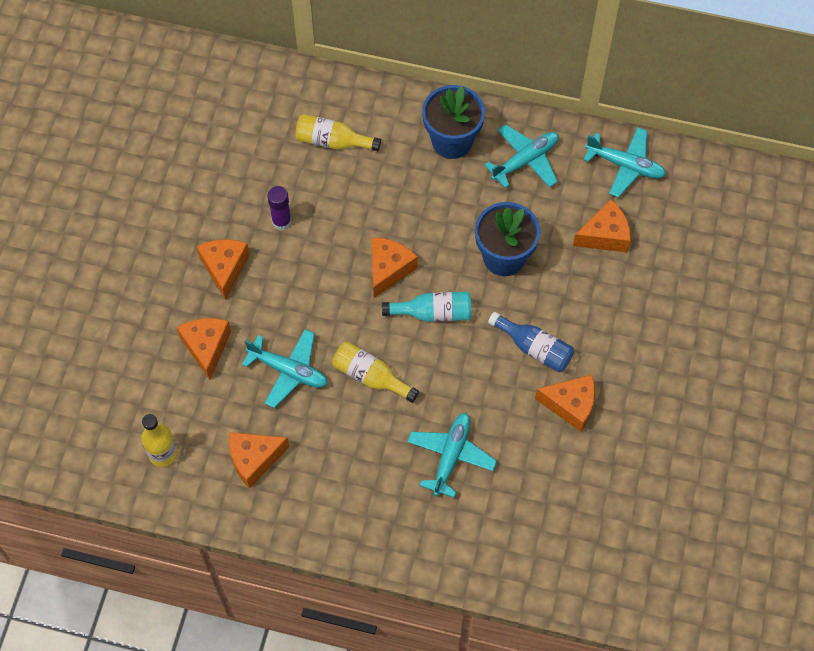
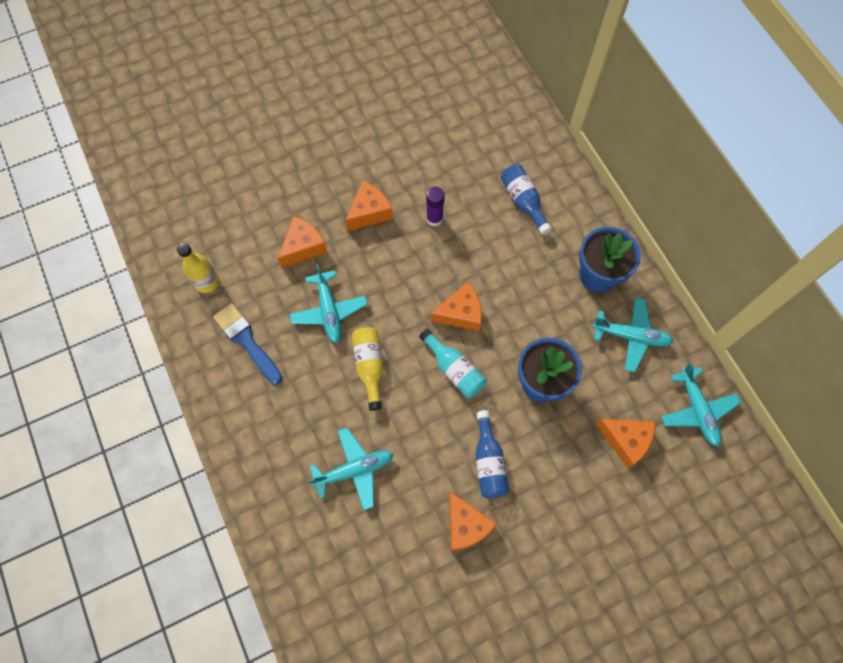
camera: 50 degrees right, 5 degrees up
(254, 459) = (247, 341): orange cheese -> blue brush
(332, 141) = (523, 201): yellow bottle -> blue bottle

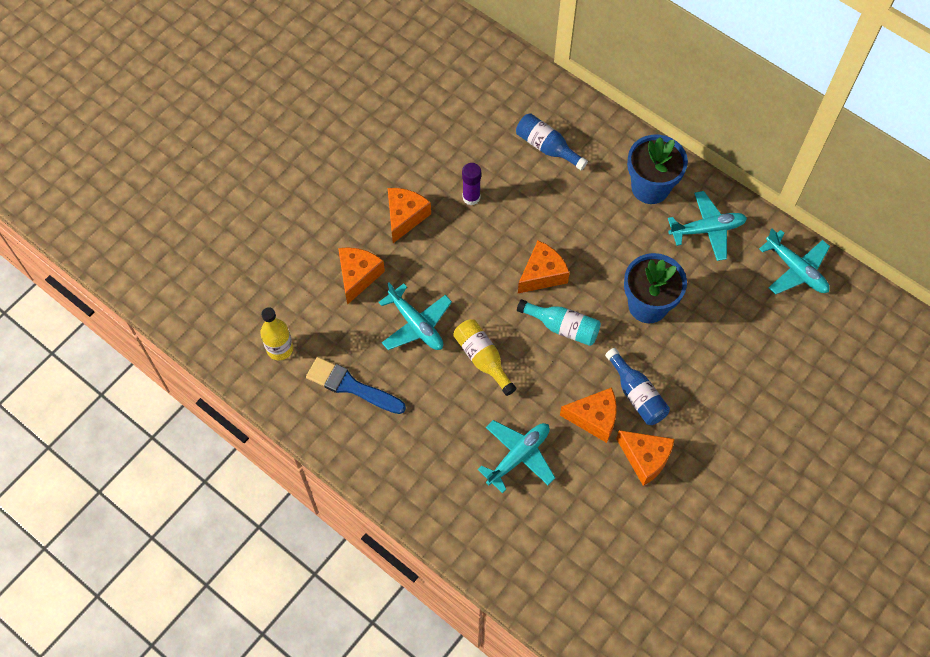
camera: 25 degrees left, 5 degrees down
(625, 440) = (747, 323): orange cheese -> orange cheese (594, 418)

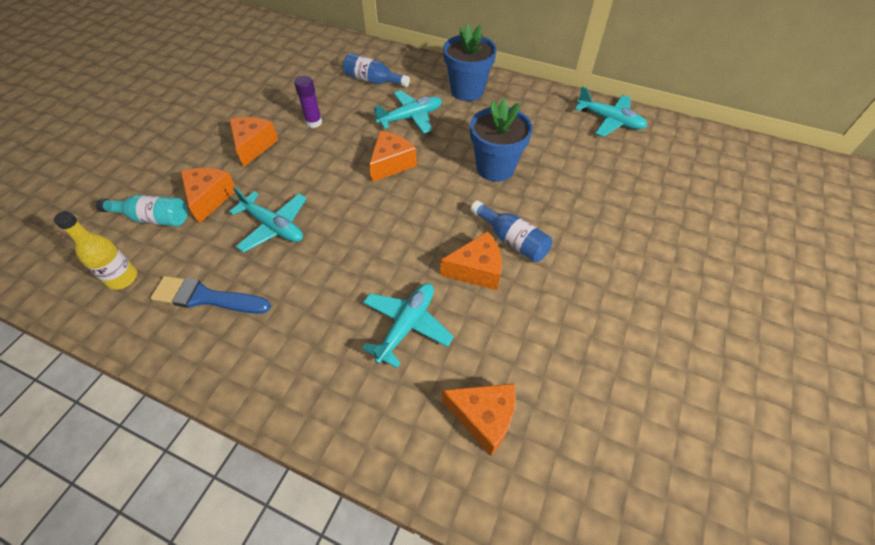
camera: 15 degrees left, 10 degrees down
(482, 358) = (348, 242): yellow bottle -> none
(563, 327) = (422, 200): turquoise bottle -> turquoise bottle (153, 218)
(645, 458) = (542, 296): orange cheese -> orange cheese (483, 417)
(707, 229) = (525, 108): turquoise plane -> turquoise plane (411, 117)

